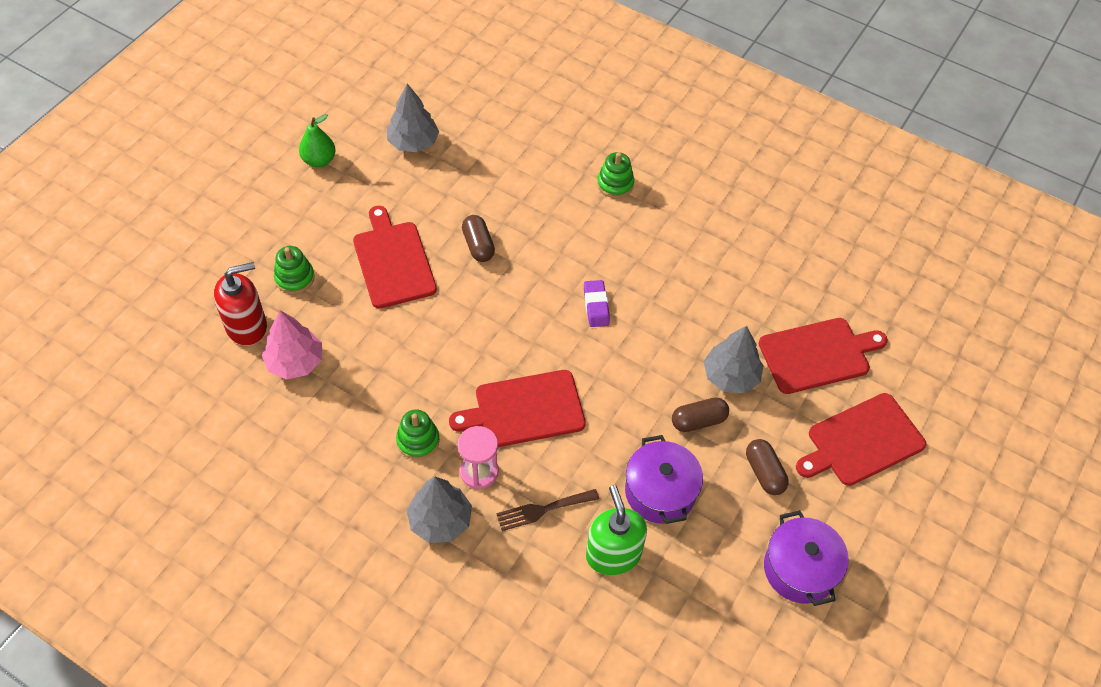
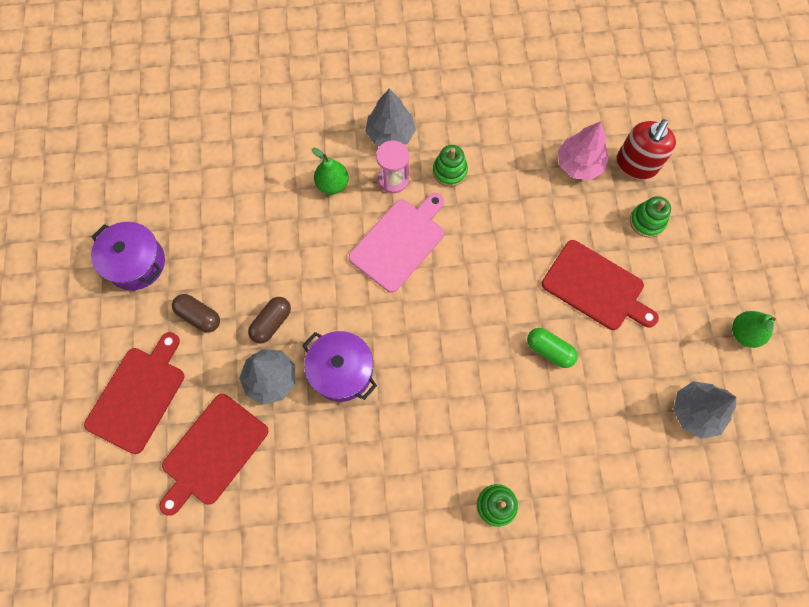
camera: 145 degrees right, 15 degrees up
(478, 245) = (549, 350): brown capsule -> green capsule
(524, 410) = (399, 242): red cutting board -> pink cutting board
(542, 510) = (332, 184): brown fork -> green pear
(596, 306) = (416, 364): purple eraser -> none
(613, 554) = (266, 188): green soap dispenser -> none
(660, 492) = (264, 250): purple pot -> purple pot (341, 371)

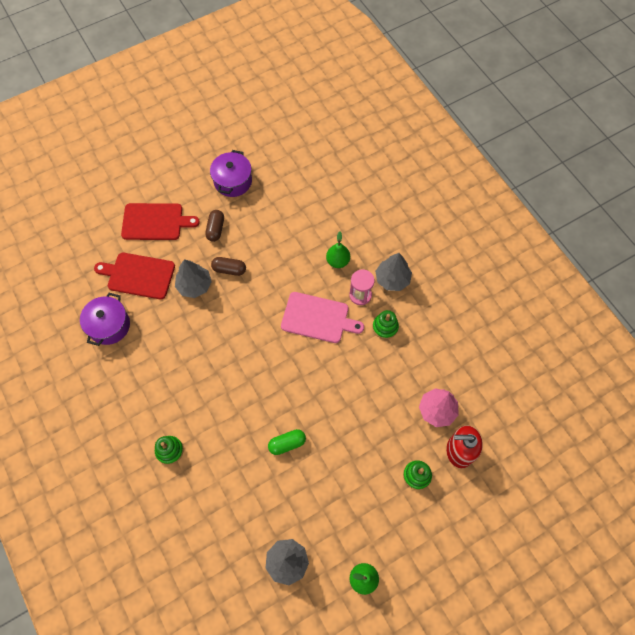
camera: 65 degrees right, 5 degrees down
(341, 371) = (216, 322): purple pot -> purple pot (109, 325)
(549, 350) = (287, 444): green capsule -> green capsule turned 60 degrees clockwise
(596, 287) = (348, 458): red cutting board -> none

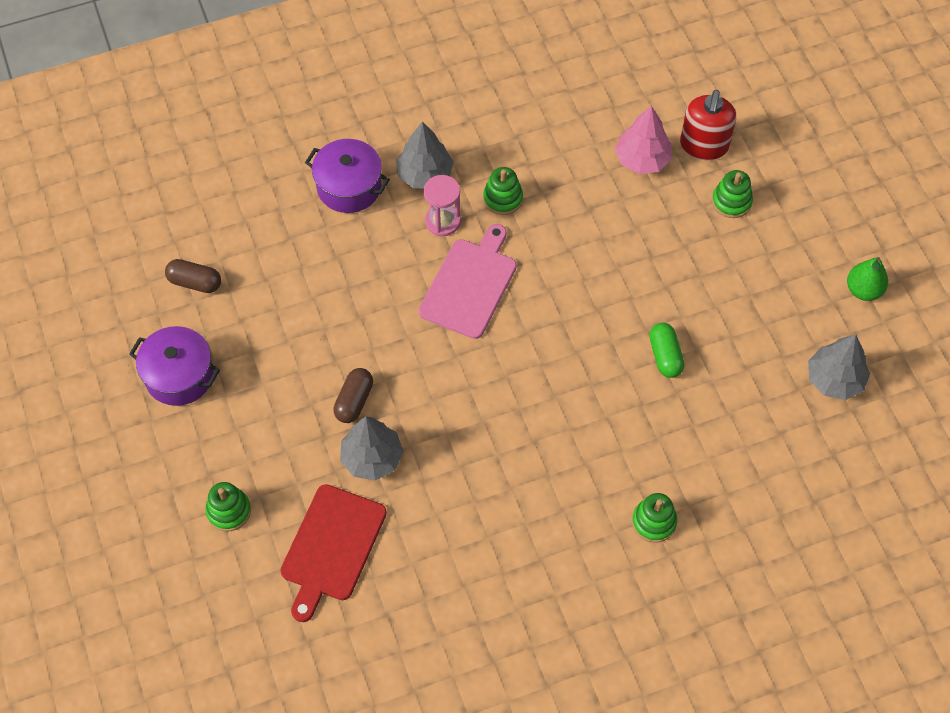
camera: 80 degrees left, 5 degrees down
(109, 325) = (419, 602): purple pot -> purple pot (349, 187)
(155, 222) = (229, 511): red cutting board -> green stacking toy
(216, 229) = (270, 413): brown capsule -> brown capsule (195, 282)
(338, 261) = (376, 242): green pear -> none

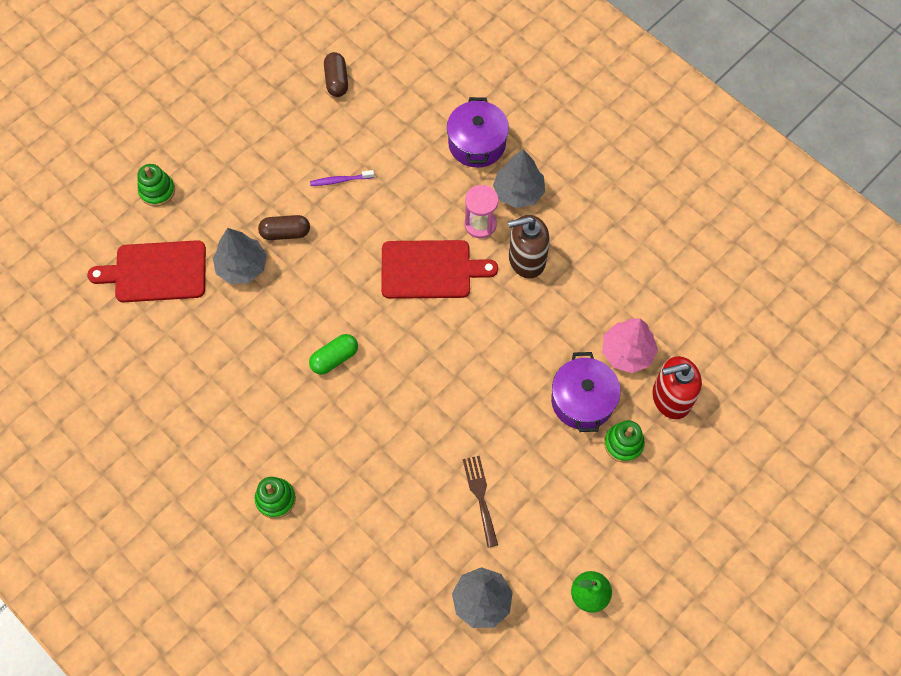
camera: 65 degrees right, 5 degrees up
(179, 375) = (253, 108): purple pot -> purple pot (582, 400)
(320, 325) = (340, 180): none -> purple toothbrush
(470, 285) = (430, 269): pink cutting board -> red cutting board
(503, 198) = (526, 259): green stacking toy -> brown soap dispenser
(665, 356) = (436, 448): green capsule -> green capsule (334, 358)
(731, 339) = (480, 496): none -> brown fork

